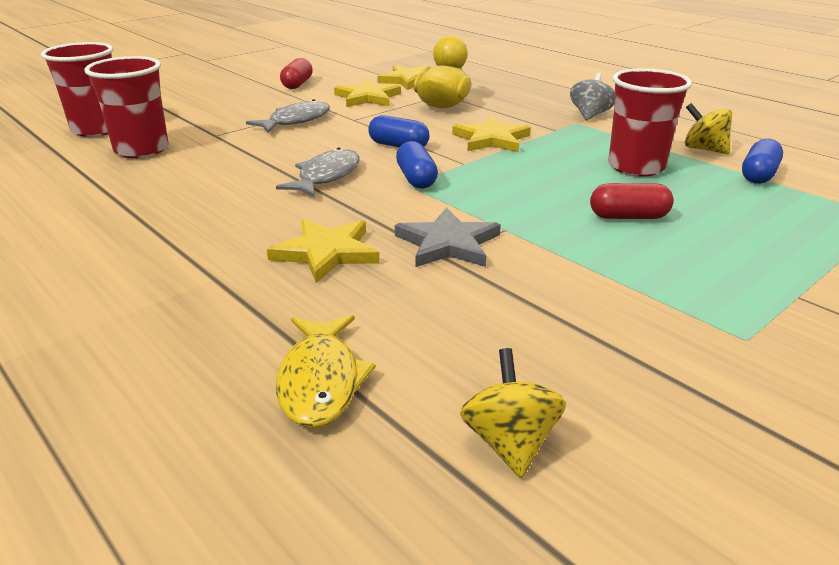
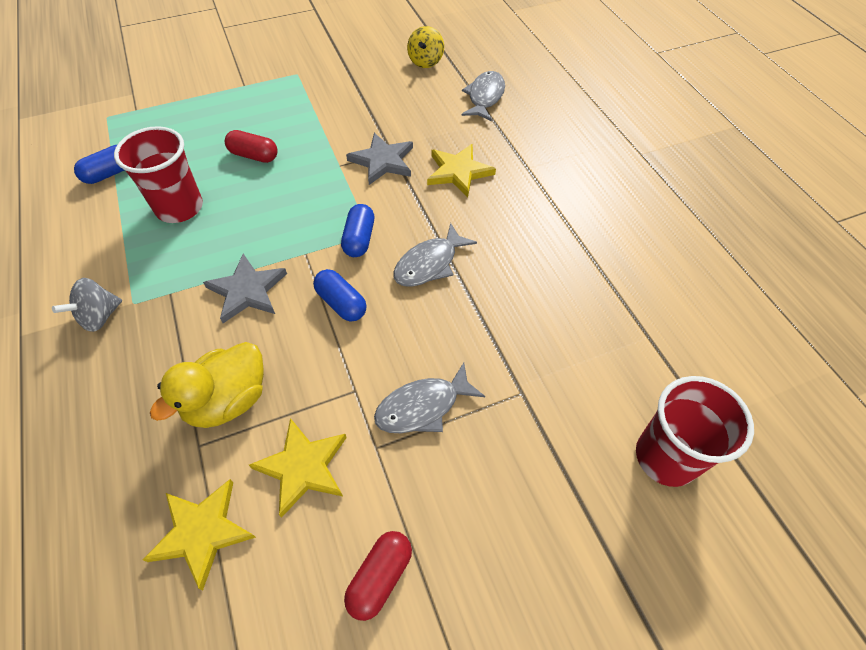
camera: 160 degrees left, 25 degrees up
(141, 150) = (600, 374): red cup -> none
(321, 381) = (485, 97): yellow fish -> grey fish
(491, 139) = (247, 290): yellow star -> grey star
(704, 149) = (93, 218): yellow spinning top -> none

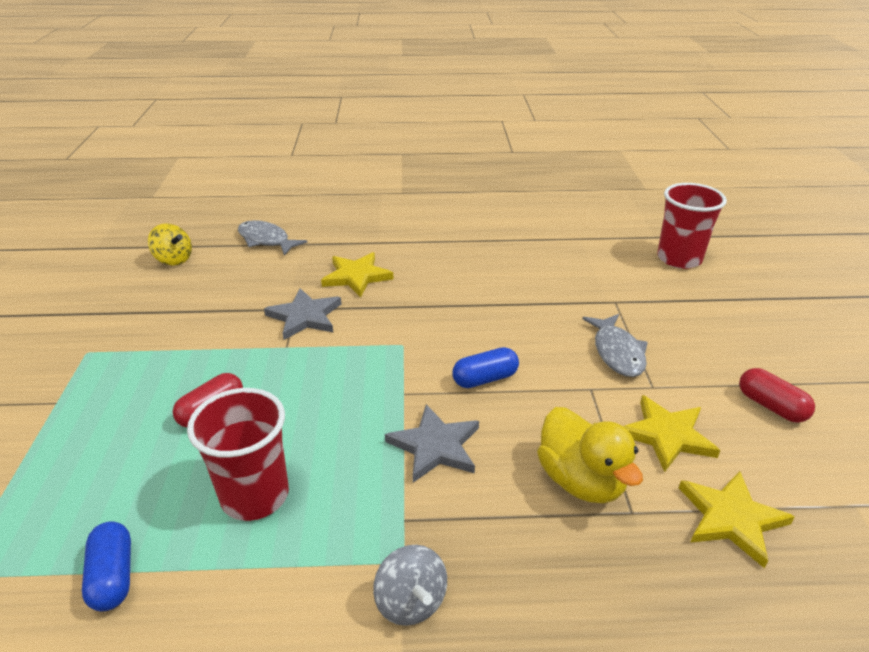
camera: 70 degrees left, 20 degrees down
(359, 239) = (406, 352): blue capsule -> none
(429, 264) = (462, 317): grey fish -> none

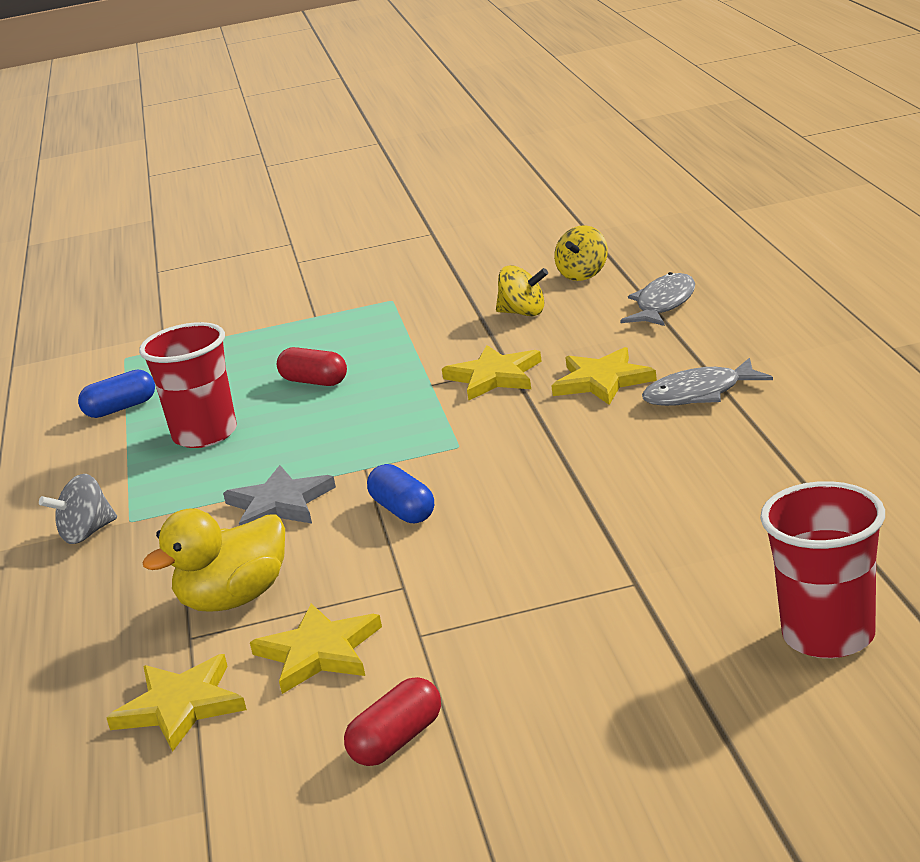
camera: 85 degrees right, 10 degrees down
(208, 291) = (523, 313): none -> yellow spinning top
(305, 316) = (494, 376): grey star -> yellow star
(617, 352) = (492, 598): grey fish -> grey fish (699, 394)

